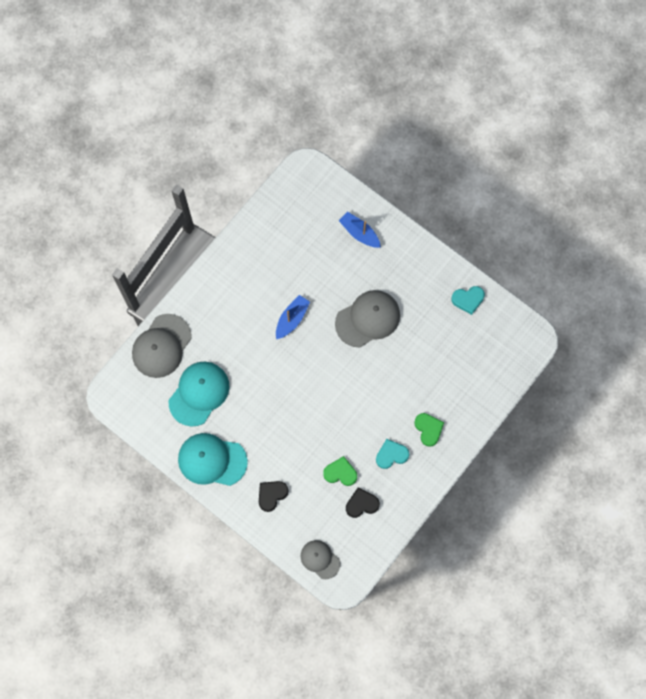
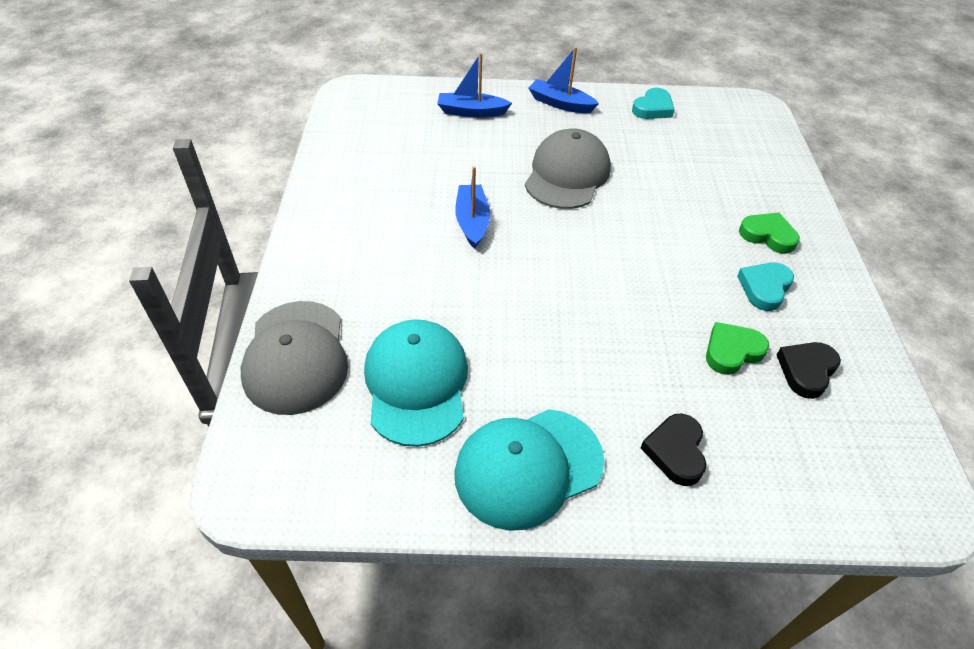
camera: 40 degrees left, 25 degrees down
(320, 559) = (854, 495): grey cap -> none
(417, 259) = (560, 104): none -> blue boat

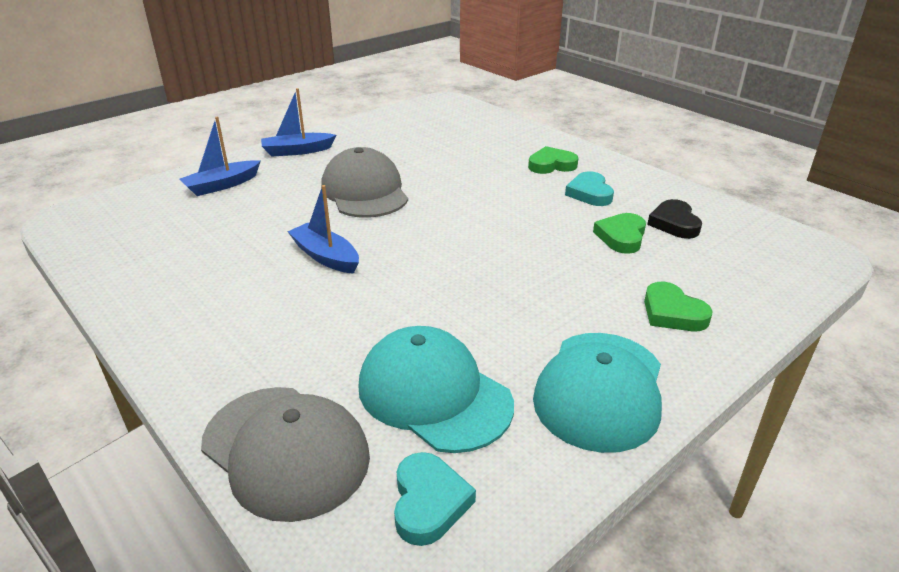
camera: 40 degrees left, 15 degrees down
(653, 108) = (376, 127): turquoise heart -> turquoise heart (429, 502)
(675, 451) = (672, 313): black heart -> green heart

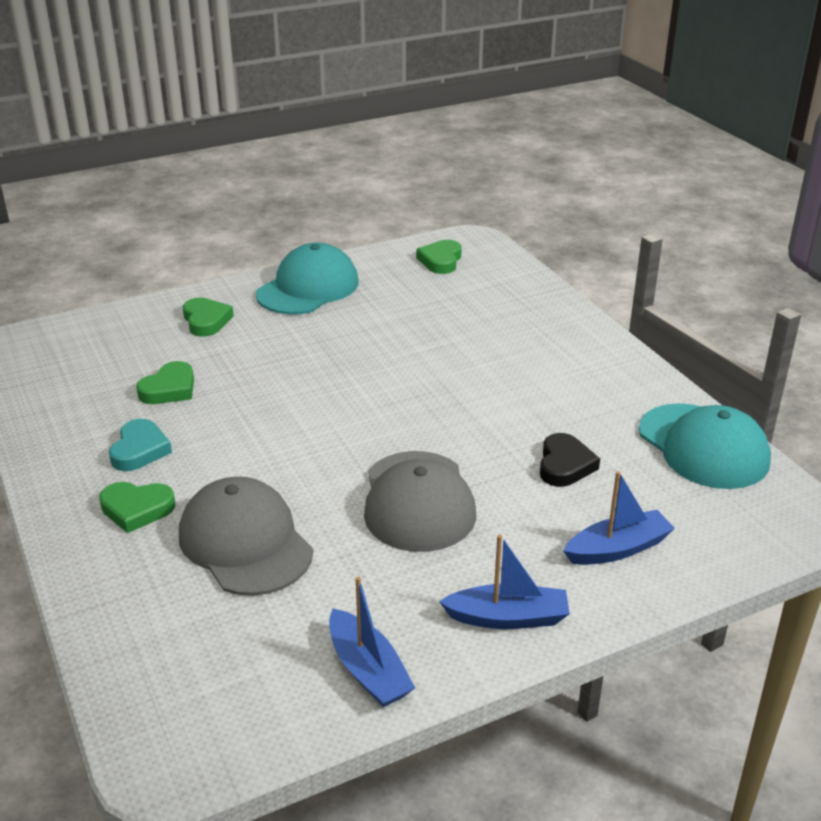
camera: 165 degrees left, 0 degrees up
(285, 450) = (518, 288): grey cap -> grey cap (245, 542)
(325, 257) = (480, 413): blue boat -> blue boat (368, 670)
(429, 502) = (441, 261): turquoise heart -> green heart
(434, 394) = (418, 300): turquoise cap -> turquoise cap (703, 446)
(674, 223) = (97, 395): black heart -> black heart (565, 465)

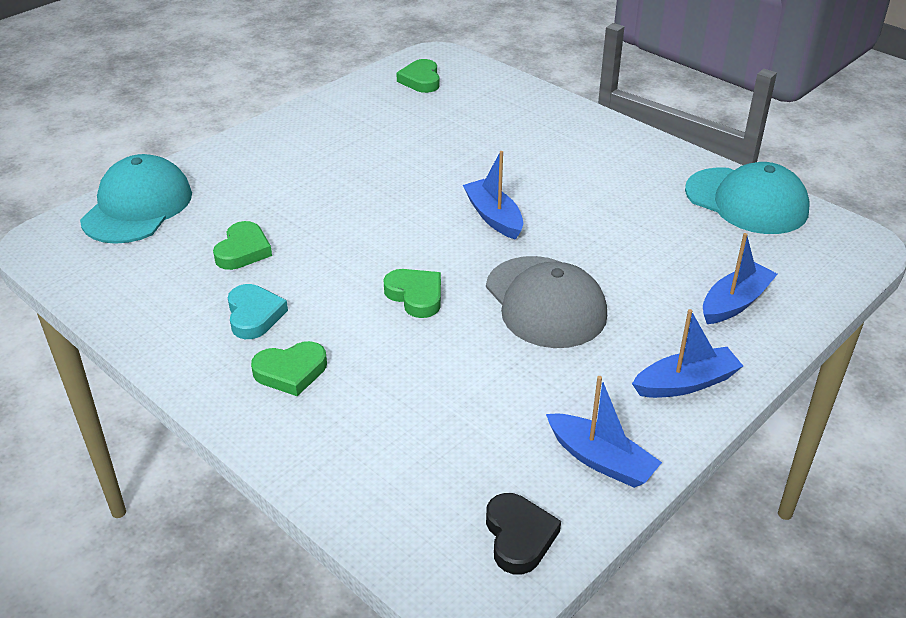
camera: 20 degrees left, 5 degrees up
(206, 321) = (234, 178): green heart -> green heart (415, 296)
(245, 542) = (416, 377): grey cap -> none
(308, 288) = (313, 128): turquoise cap -> turquoise cap (137, 207)
(423, 407) = (493, 217): none -> blue boat
(565, 465) = (647, 242): black heart -> black heart (519, 537)

